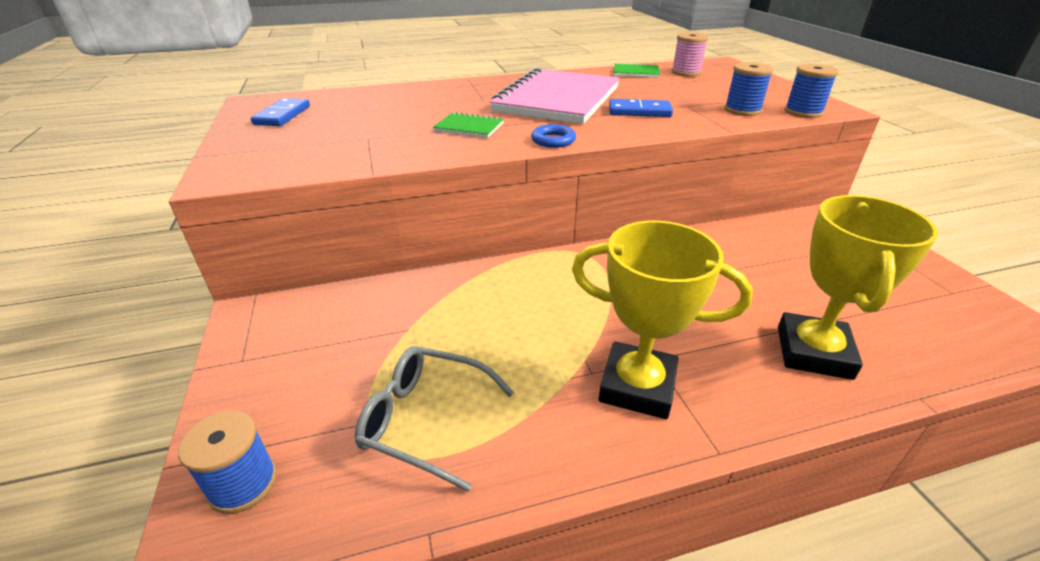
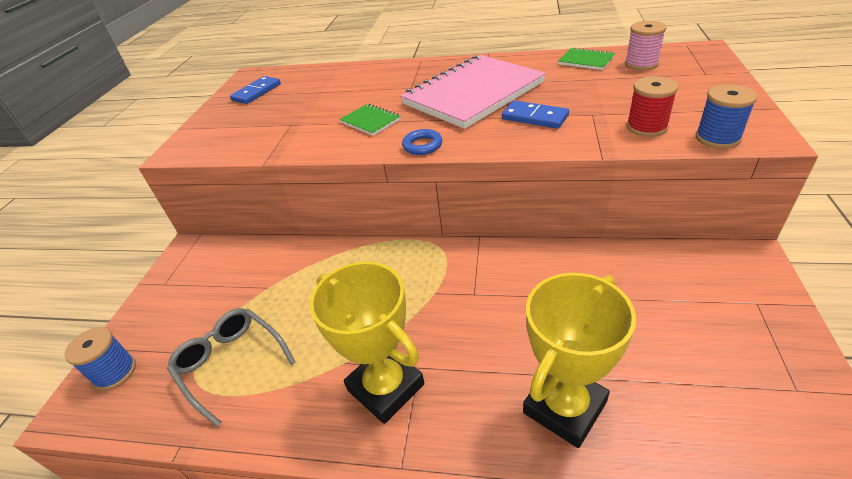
camera: 30 degrees right, 5 degrees up
(742, 110) = (646, 127): blue spool -> red spool

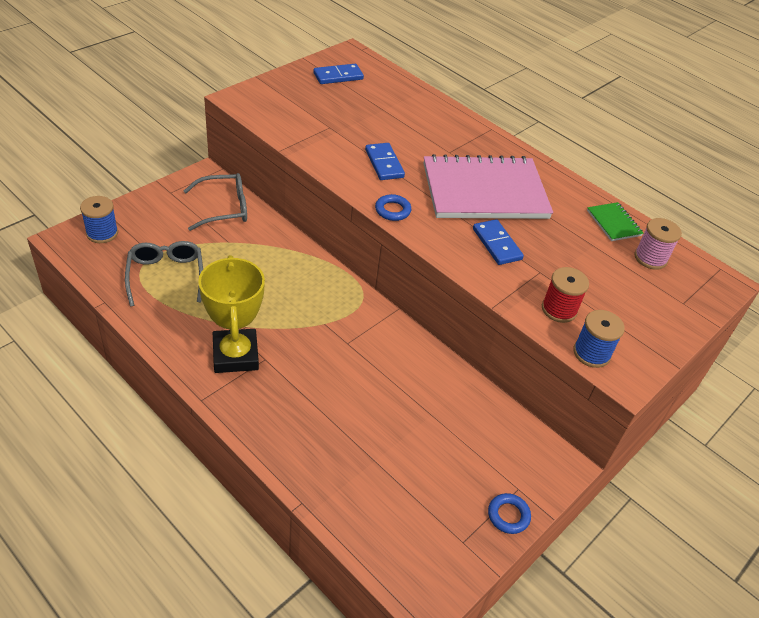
camera: 25 degrees right, 5 degrees up
(235, 262) = (224, 208): none -> grey glasses
(370, 121) = (384, 163): green notebook -> blue domino
(565, 407) = (319, 442): yellow trophy -> none
(786, 332) = (508, 515): none -> blue ring

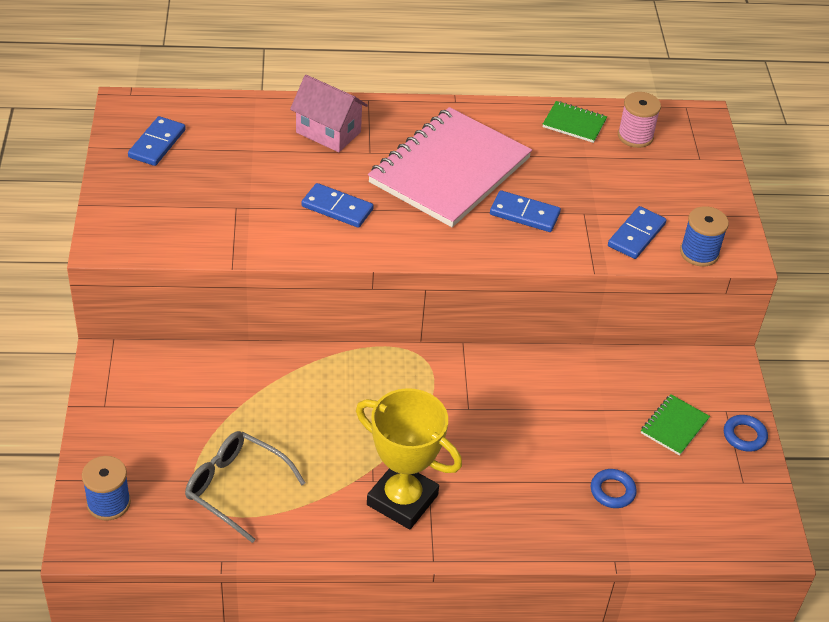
camera: 45 degrees left, 0 degrees up
(224, 208) = (182, 378): grey glasses -> none
(392, 210) = (410, 249): blue ring -> blue ring (612, 491)
(441, 128) = (328, 132): none -> pink house
(465, 465) = (674, 426): none -> green notebook
(559, 309) = (636, 235): red spool -> blue domino

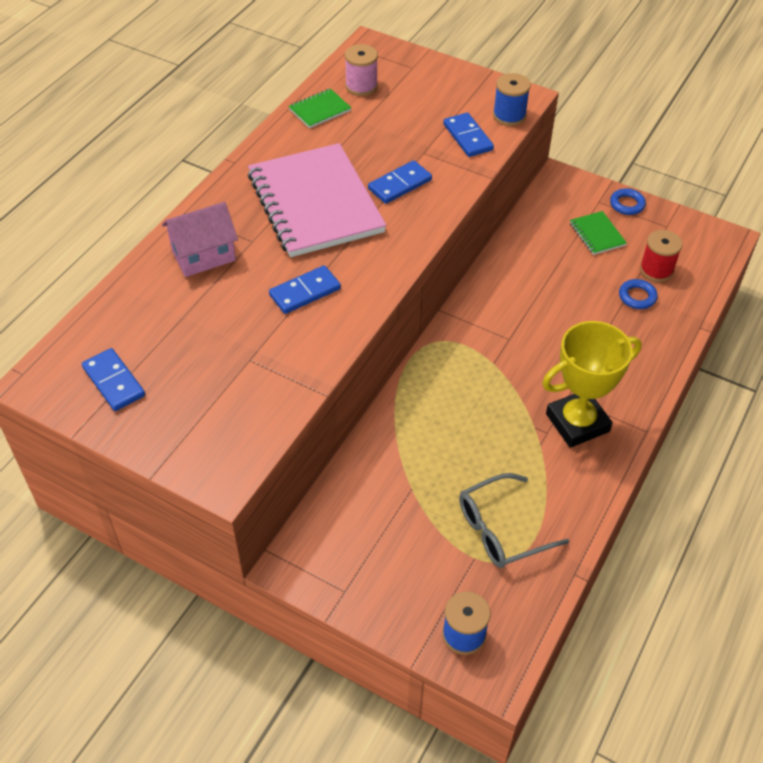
camera: 55 degrees left, 5 degrees up
(667, 495) = (656, 270): none -> red spool

